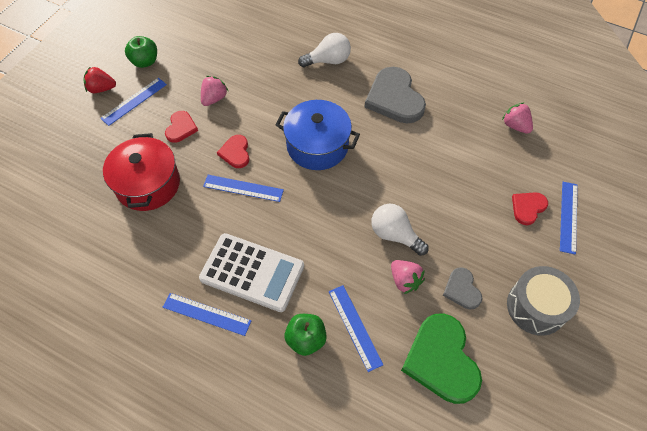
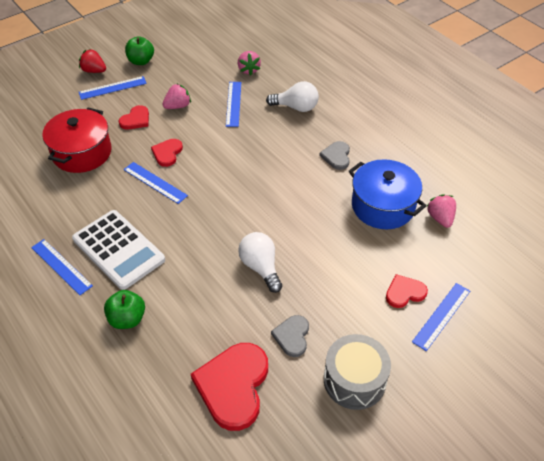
camera: 25 degrees right, 10 degrees down
(317, 146) = (240, 171): blue pot -> blue pot (383, 206)
(354, 327) = (175, 327): blue ruler -> blue ruler (233, 103)
(394, 98) = (336, 156): grey heart -> grey heart, size x0.52
(405, 280) = (244, 307): pink strawberry -> pink strawberry (248, 70)
(441, 360) = (233, 386): green heart -> red heart

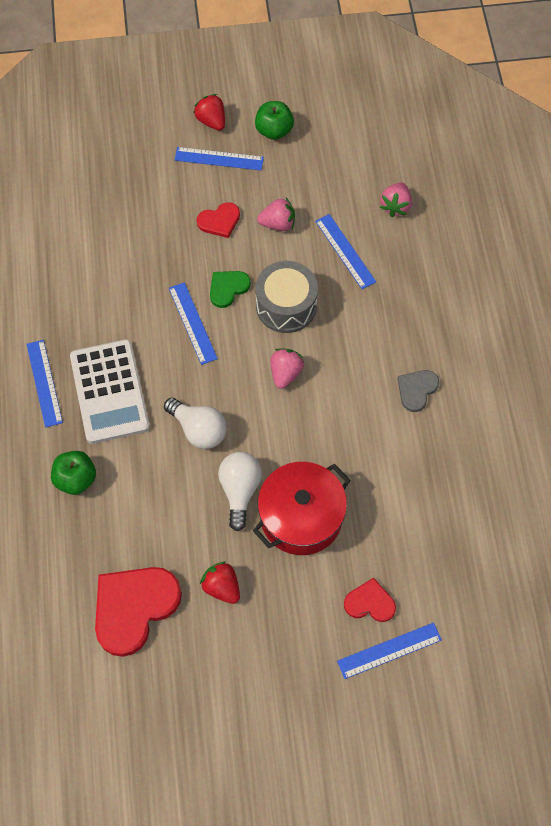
camera: 30 degrees right, 15 degrees up
(82, 153) = (137, 241): red pot -> red pot (301, 517)
(167, 153) = (228, 288): red heart -> green heart
(233, 103) = (345, 251): blue ruler -> blue ruler turned 60 degrees counterclockwise
(292, 336) = (222, 587): grey heart -> red strawberry
(296, 107) = (416, 293): white light bulb -> white light bulb (198, 430)
(354, 380) = (251, 668): grey drum -> grey drum (286, 306)
(383, 206) = (423, 485): blue pot -> none
(440, 218) = (477, 535): pink strawberry -> pink strawberry (285, 373)

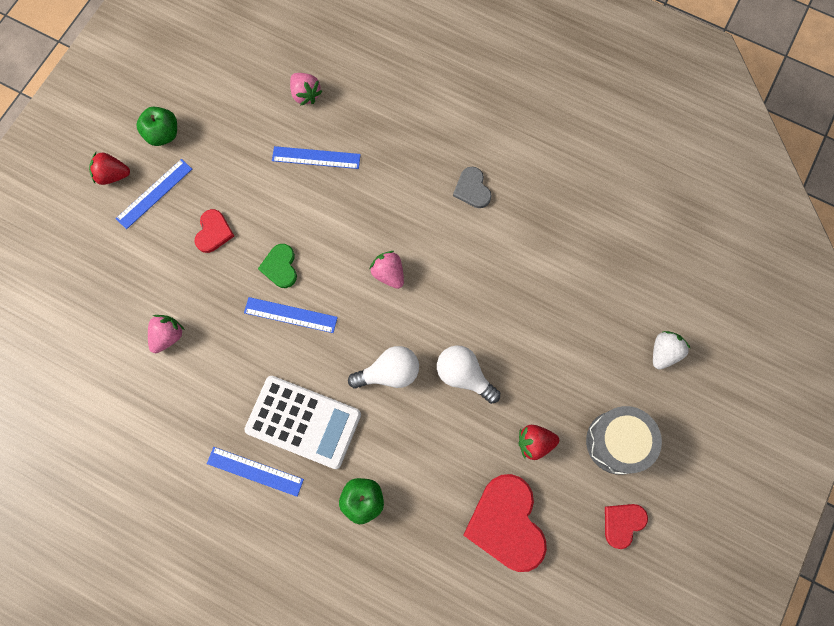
camera: 55 degrees left, 10 degrees up
(278, 224) = (252, 190): pink strawberry -> pink strawberry (168, 336)
(286, 306) = (330, 233): grey drum -> grey drum (617, 442)
(301, 517) = (517, 344): red pot -> none
(370, 603) = (618, 341): red heart -> red heart (622, 523)
(389, 650) = (663, 352): blue ruler -> white strawberry

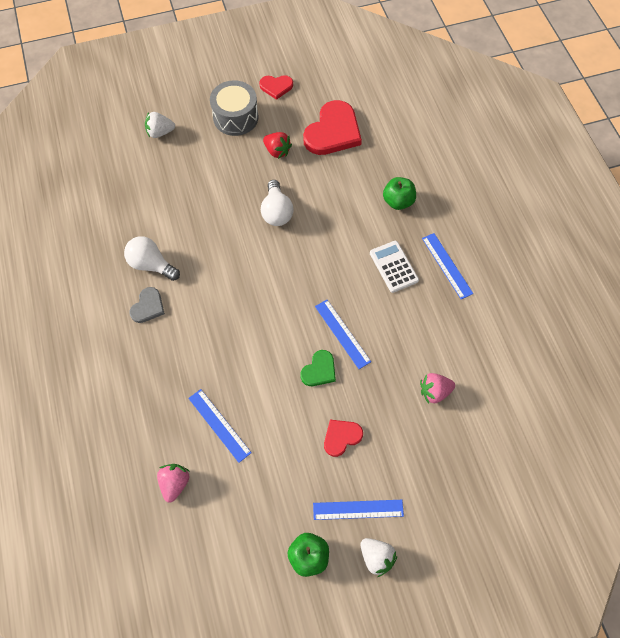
camera: 135 degrees left, 10 degrees down
(113, 175) = (376, 557): red strawberry -> white strawberry
(303, 422) = (393, 267): white calculator -> white calculator, size x0.62
(388, 274) = (256, 303): pink strawberry -> none
(389, 373) = (317, 249): white light bulb -> white light bulb (151, 265)

